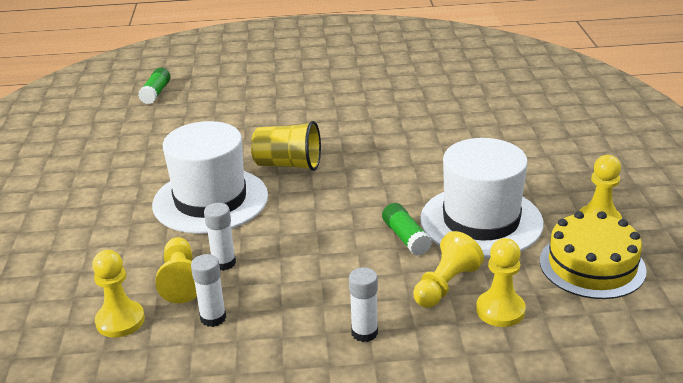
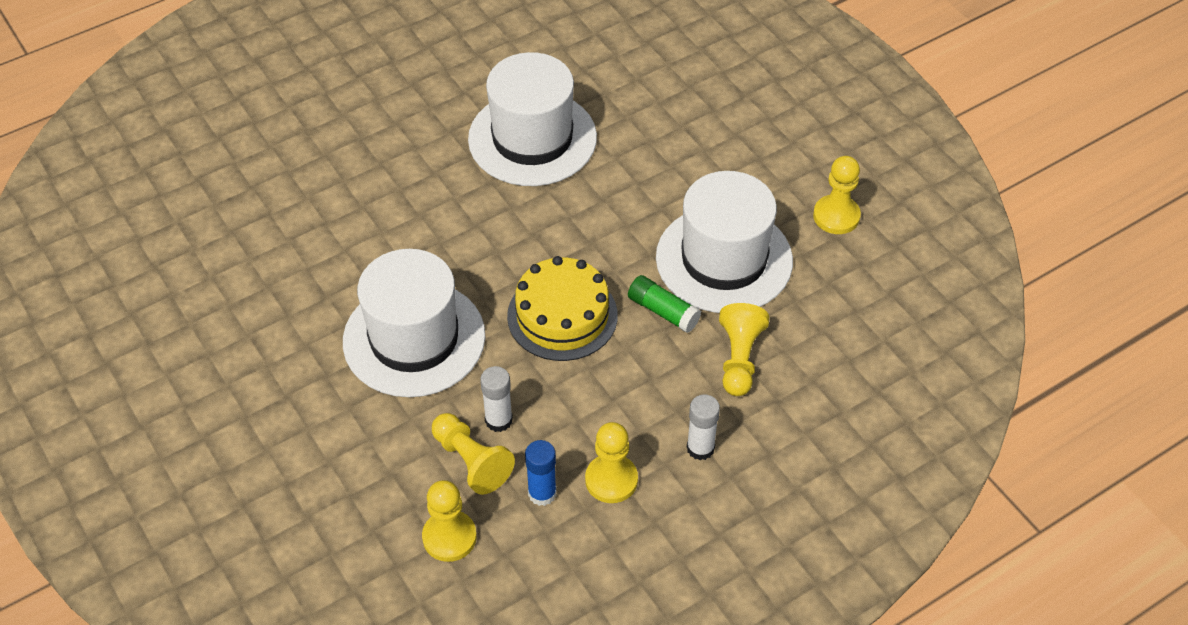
camera: 30 degrees left, 20 degrees up
(156, 93) = (195, 184): green glue stick -> none
(213, 318) = (542, 493): white glue stick -> blue glue stick
(288, 165) = (463, 250): yellow cup -> none
(389, 122) = (532, 138): none -> white hat
(500, 310) = (806, 369): yellow pawn -> yellow pawn (611, 480)
(592, 265) = (858, 279): yellow cake -> yellow cake (562, 315)

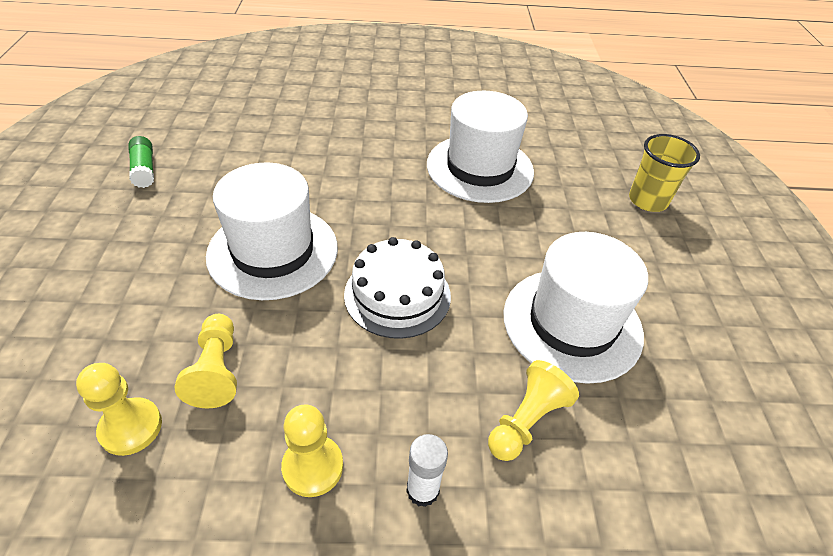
camera: 30 degrees right, 5 degrees down
(498, 420) = (271, 348): white glue stick -> none
(542, 493) = (243, 438): blue glue stick -> none
(562, 315) = (397, 295): yellow cake -> white cake
(663, 311) = (485, 337): green glue stick -> green glue stick (144, 170)
(716, 92) = (648, 200): none -> yellow cup
(836, 216) = (706, 342): yellow pawn -> none

